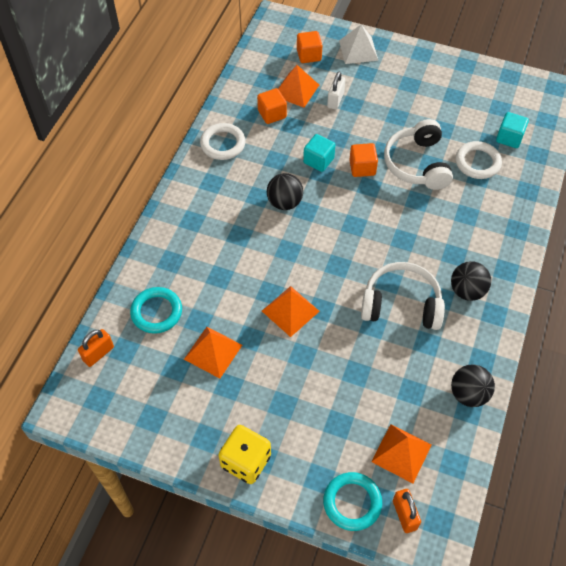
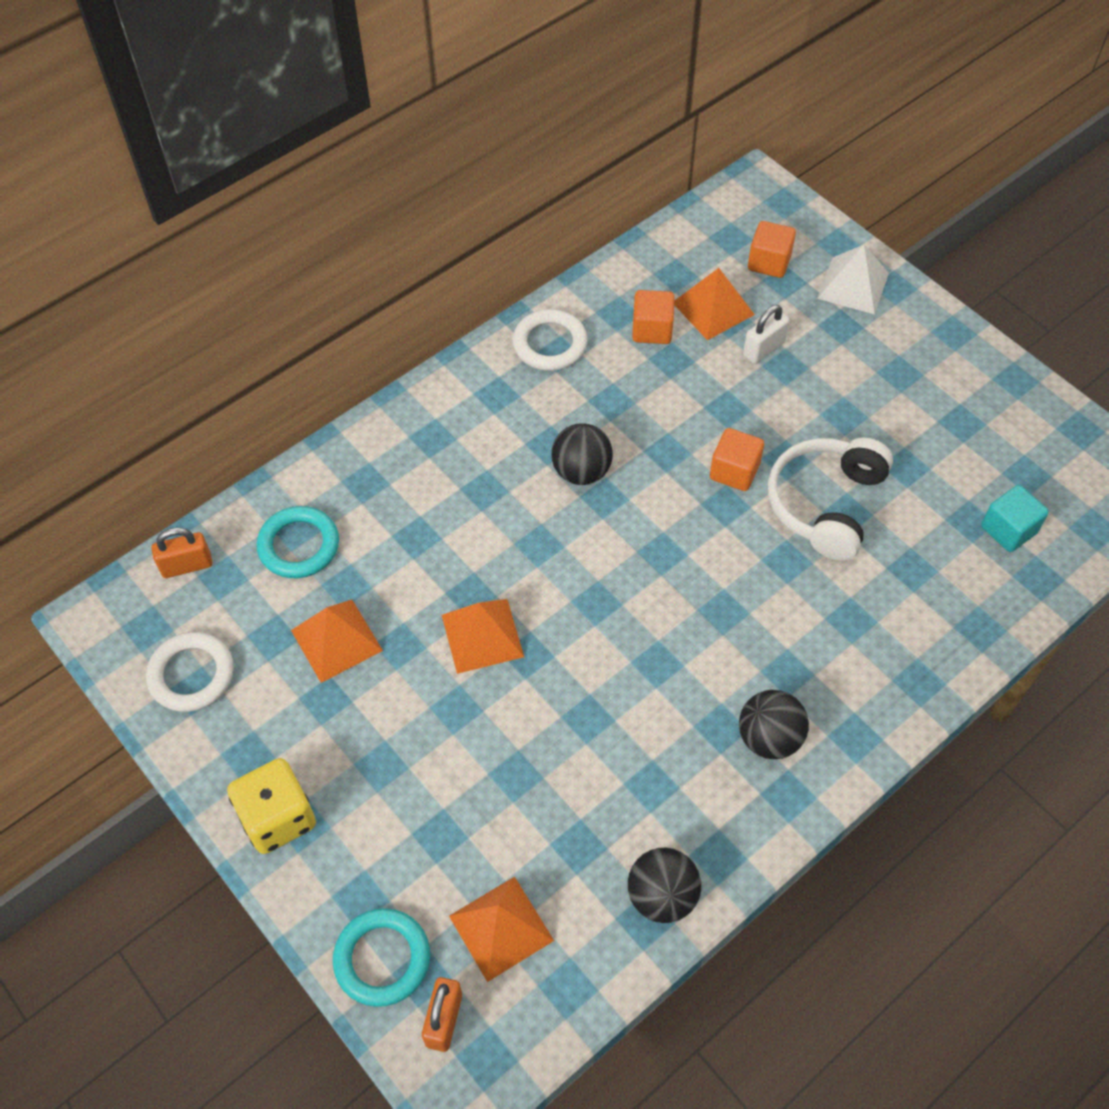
camera: 30 degrees right, 0 degrees up
(318, 160) = (674, 431): turquoise cube -> none
(401, 305) = (651, 708): white headphones -> none
(477, 162) = (926, 545): white ring -> white ring (191, 675)

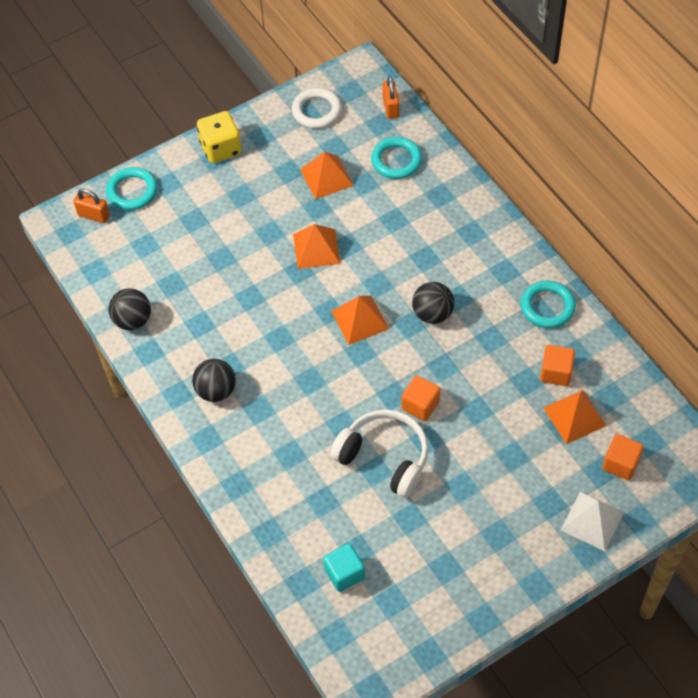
camera: 100 degrees right, 0 degrees up
(501, 928) = (134, 243): orange pyramid -> orange pyramid (359, 320)
(550, 344) = (547, 307): white ring -> turquoise ring
(763, 349) = (531, 444): white padlock -> none

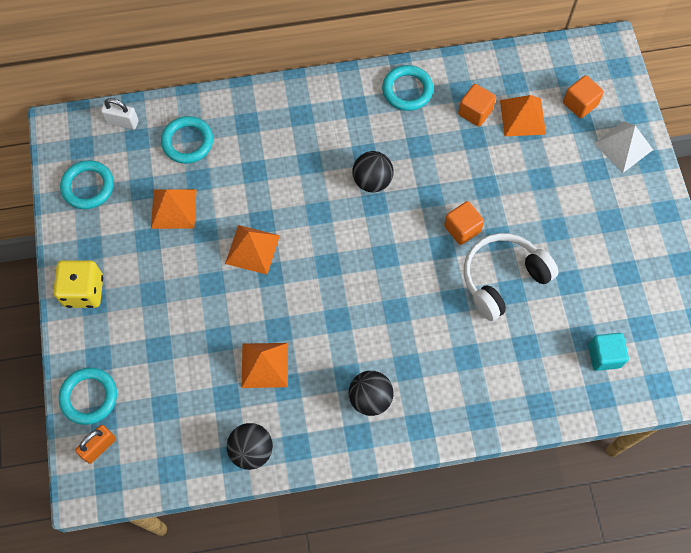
camera: 70 degrees left, 10 degrees up
(316, 111) = (88, 187): white ring -> turquoise ring
(359, 320) = (350, 243): orange pyramid -> orange pyramid (264, 365)
(390, 107) = (122, 122): orange padlock -> white padlock

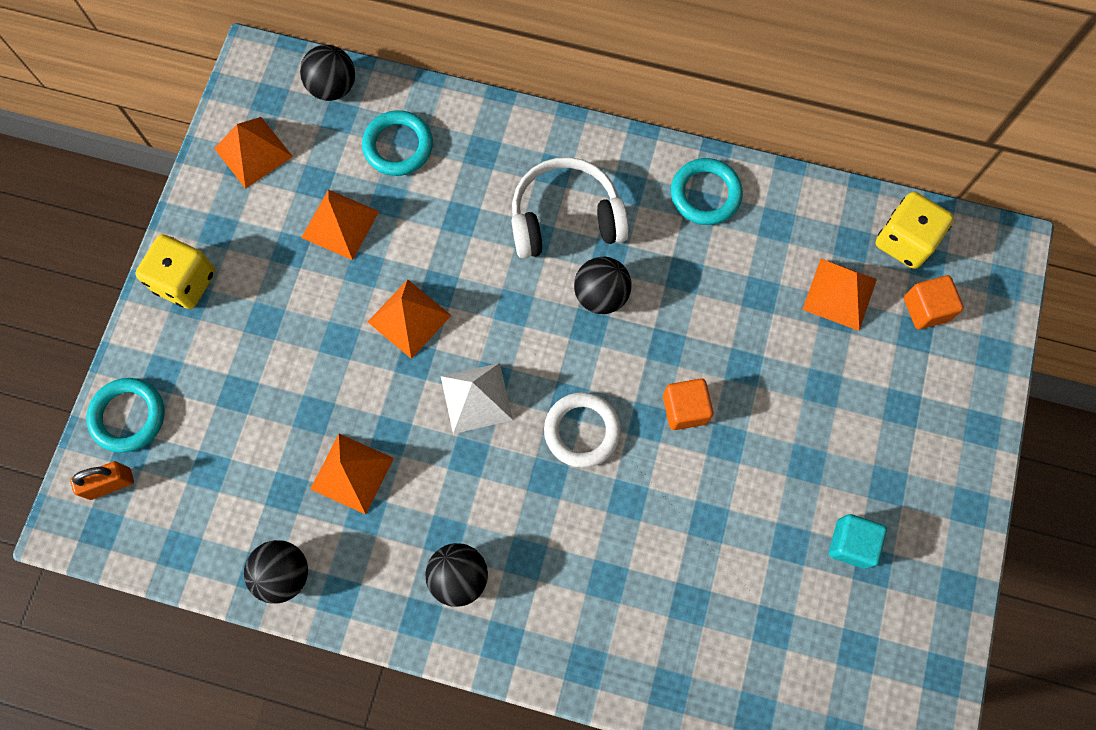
camera: 25 degrees right, 5 degrees up
(88, 187) = (253, 152): turquoise ring -> orange pyramid
(122, 122) = (333, 87): white padlock -> black ball
(403, 271) = (582, 431): none -> white ring
(475, 112) = (779, 261): orange cube -> none
(503, 279) = (704, 500): white headphones -> white headphones (565, 219)
(546, 68) = (905, 241): none -> yellow dice
(604, 356) = (786, 664): turquoise cube -> turquoise cube (851, 544)
(623, 146) = (956, 392): white pyramid -> white pyramid (476, 398)

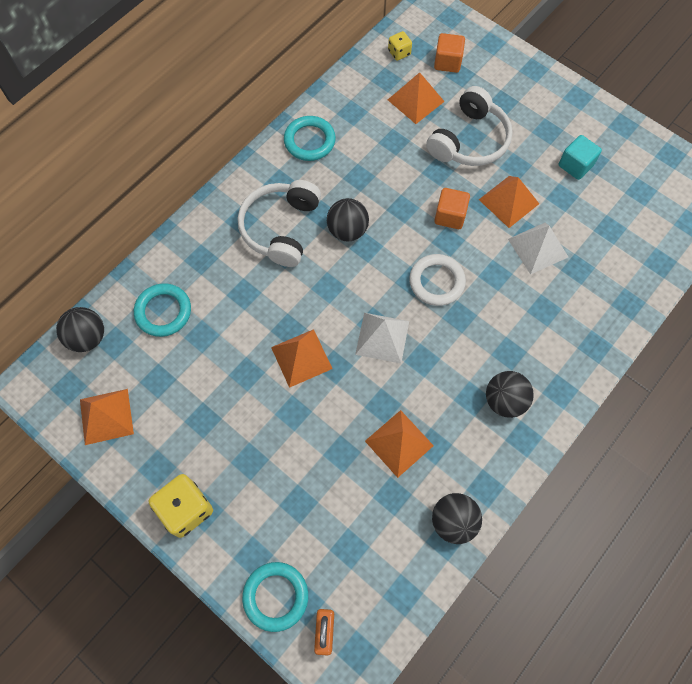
camera: 65 degrees left, 5 degrees down
(340, 224) = (202, 376): orange pyramid -> orange pyramid (509, 201)
(694, 539) = (538, 248): none -> white pyramid
(814, 387) = (469, 140): none -> white headphones
(905, 241) = (399, 53): yellow dice -> yellow dice, size x0.53

